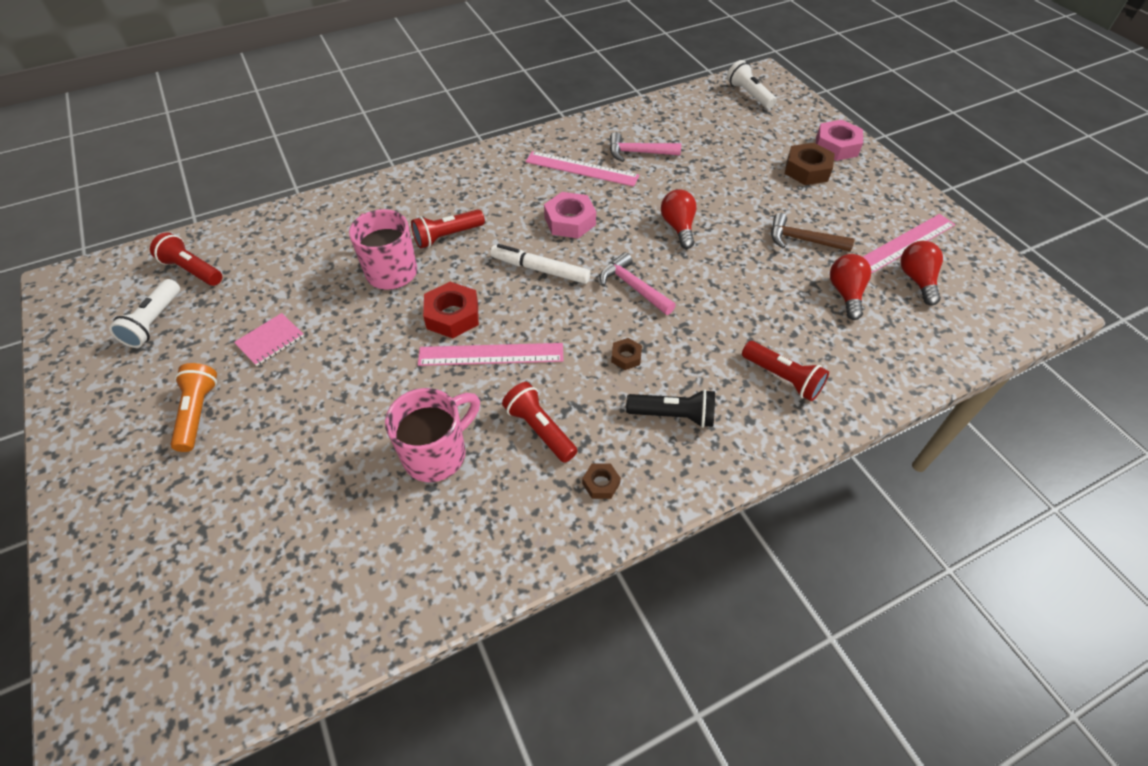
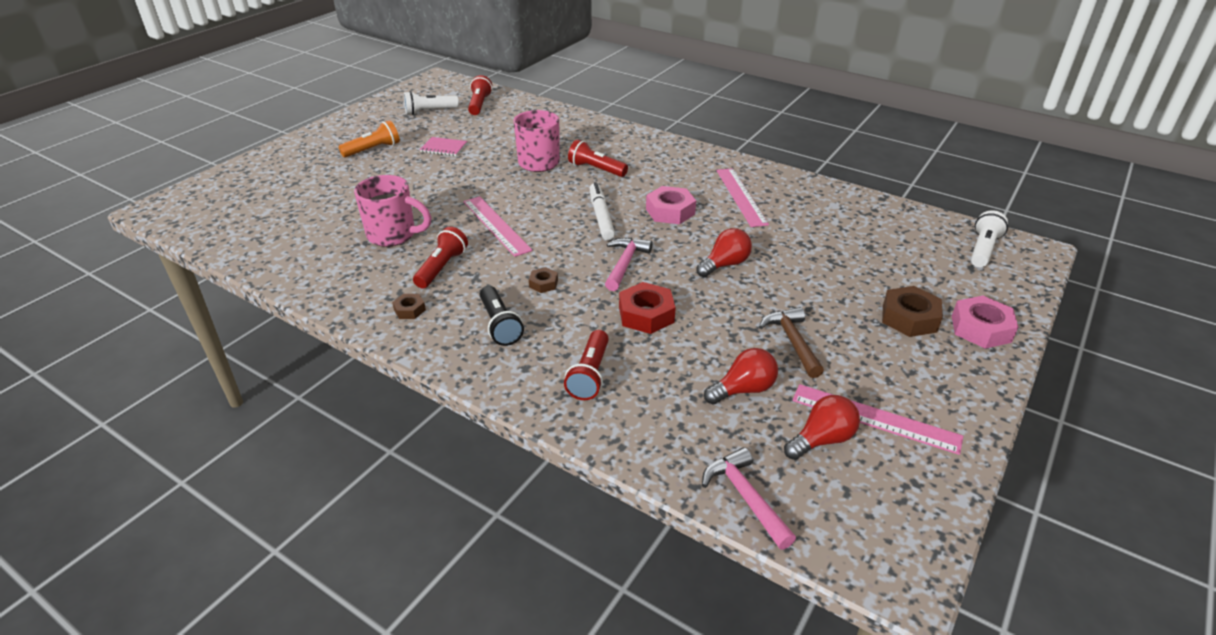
camera: 60 degrees right, 15 degrees down
(452, 315) = (520, 198): red nut -> red nut (646, 314)
(638, 153) = (799, 215): pink hammer -> pink hammer (745, 497)

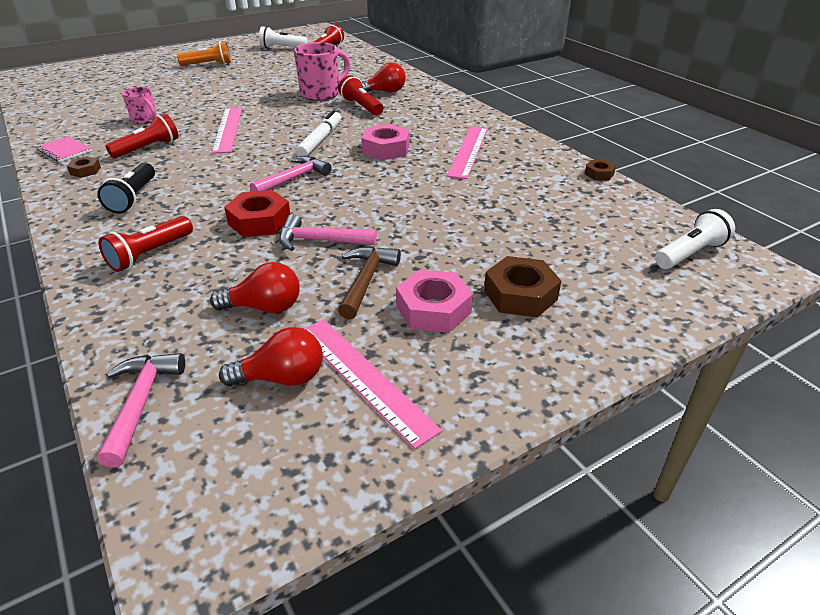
camera: 25 degrees right, 0 degrees up
(394, 235) = (145, 120): pink mug -> pink mug, size x0.59
(444, 148) = (260, 72): pink notebook -> pink notebook (64, 150)
(543, 283) = (207, 177): brown nut -> brown nut (599, 174)
(717, 318) = (320, 241): none -> pink hammer
(725, 264) = (383, 200): red light bulb -> red light bulb (385, 92)
(981, 328) = (596, 329): pink nut -> pink nut (433, 309)

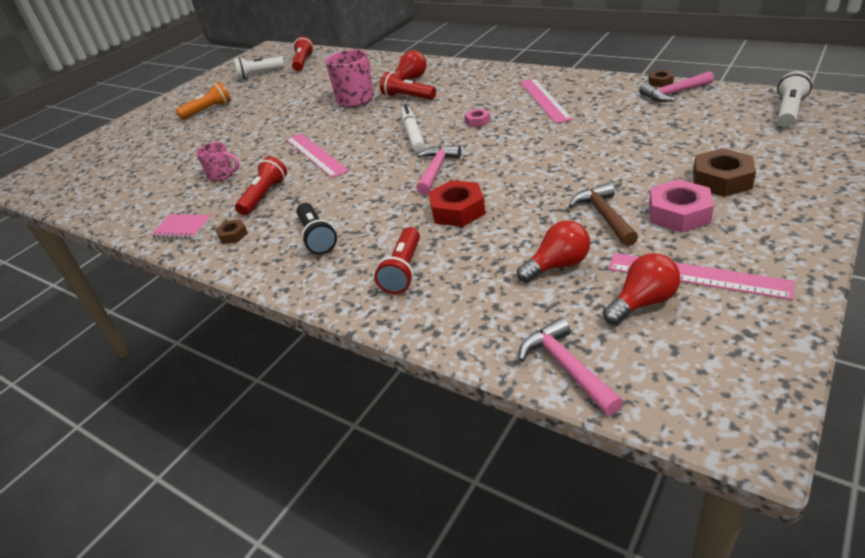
camera: 20 degrees left, 0 degrees up
(320, 241) = (528, 204): pink hammer -> pink hammer (673, 93)
(386, 149) = (477, 121): pink nut -> pink nut, size x0.54

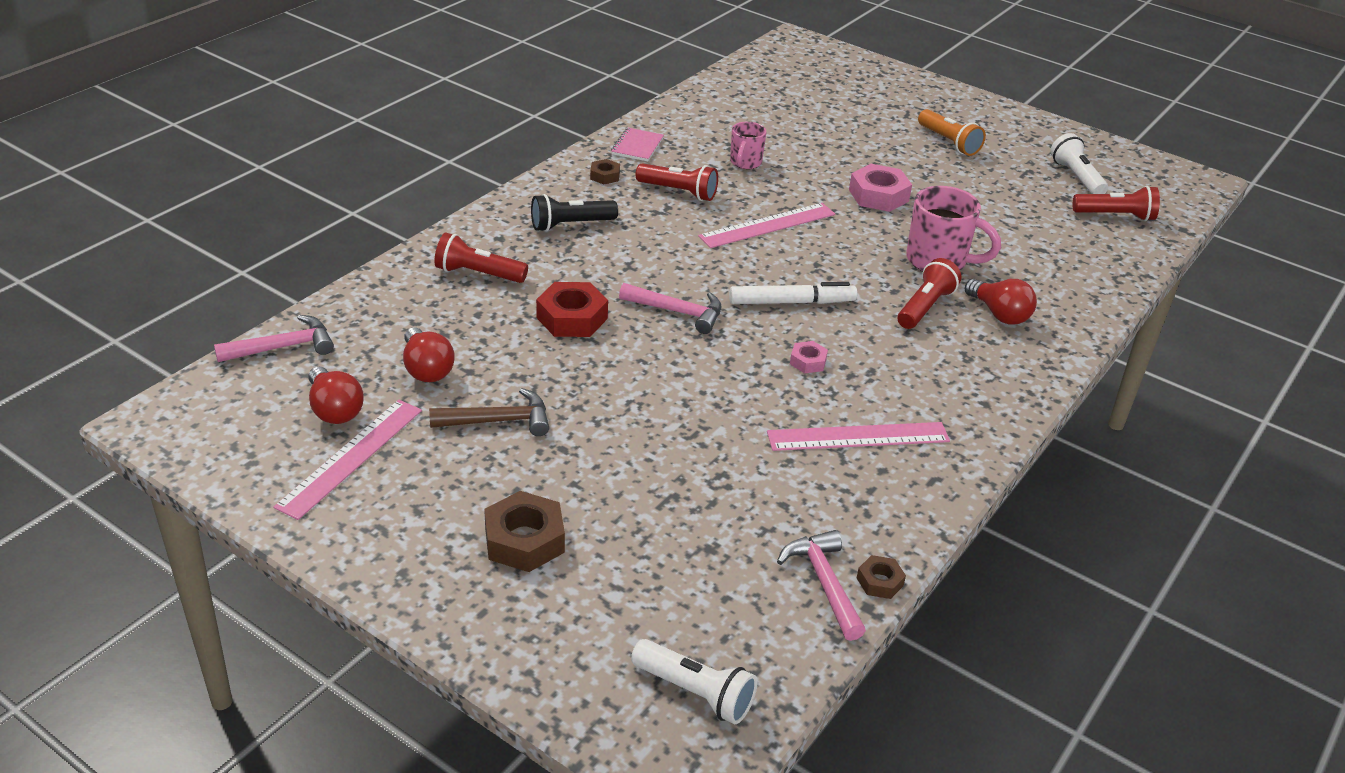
camera: 85 degrees right, 0 degrees up
(678, 213) = (470, 479): pink nut -> pink nut (878, 195)

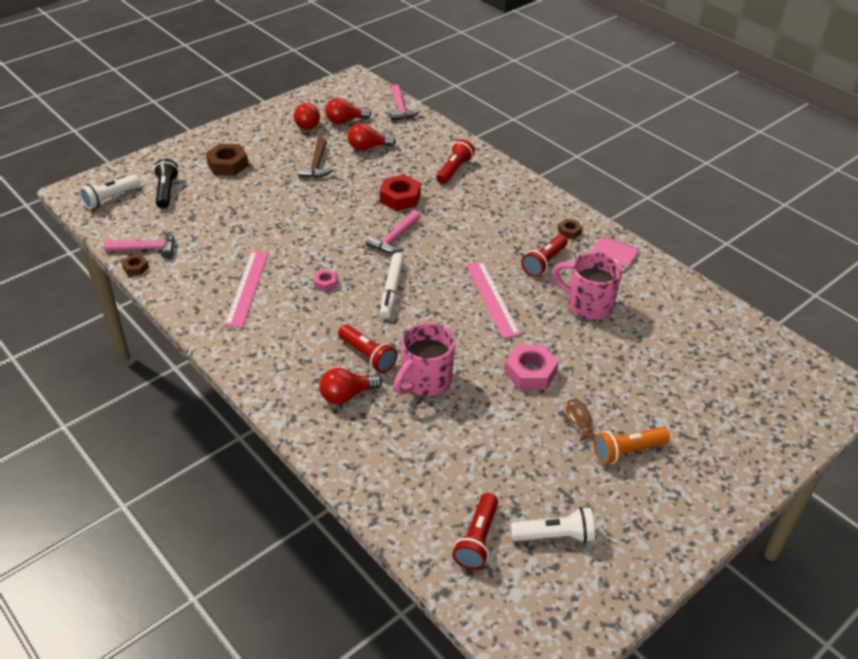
camera: 105 degrees right, 5 degrees up
(351, 457) = (308, 124): pink ruler -> red light bulb
(570, 225) = (504, 209): black flashlight -> black flashlight (166, 191)
(745, 163) = (588, 305): pink mug -> pink mug, size x1.69
(927, 167) = (578, 420): none -> brown fish

